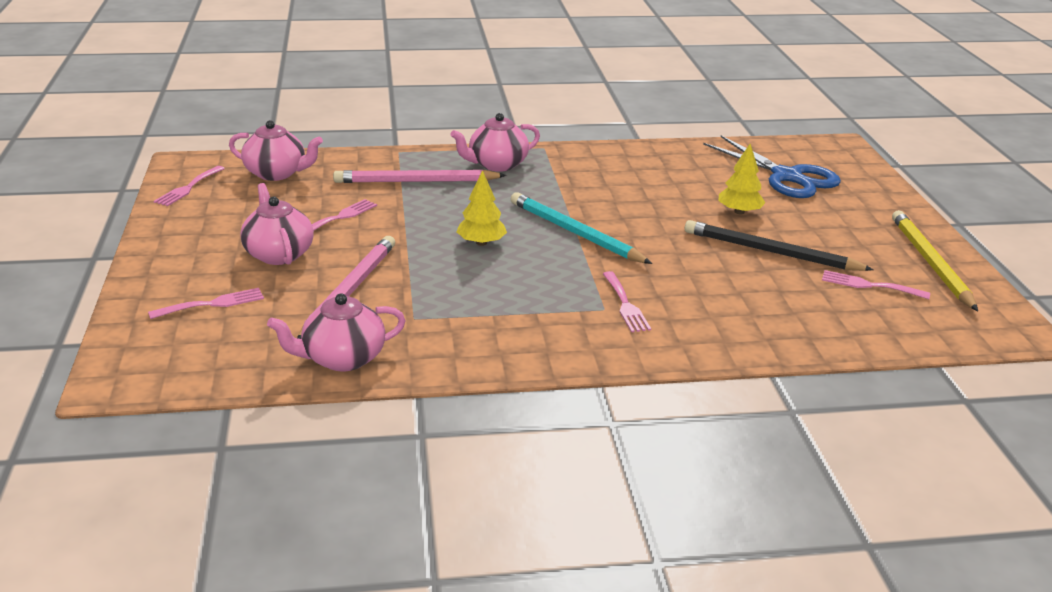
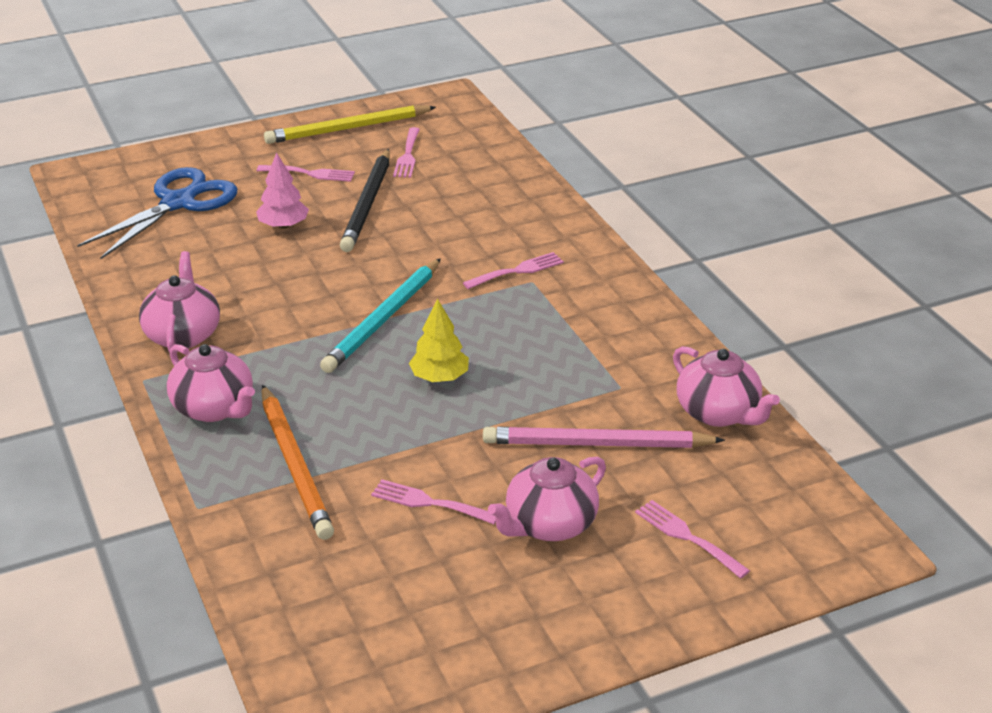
camera: 105 degrees left, 5 degrees up
(188, 188) = (408, 689): pink fork -> pink fork (310, 173)
(276, 173) = (320, 610): pink teapot -> pink teapot (183, 335)
(416, 182) = (295, 465): pink pencil -> orange pencil
(739, 212) = (283, 225): yellow tree -> pink tree

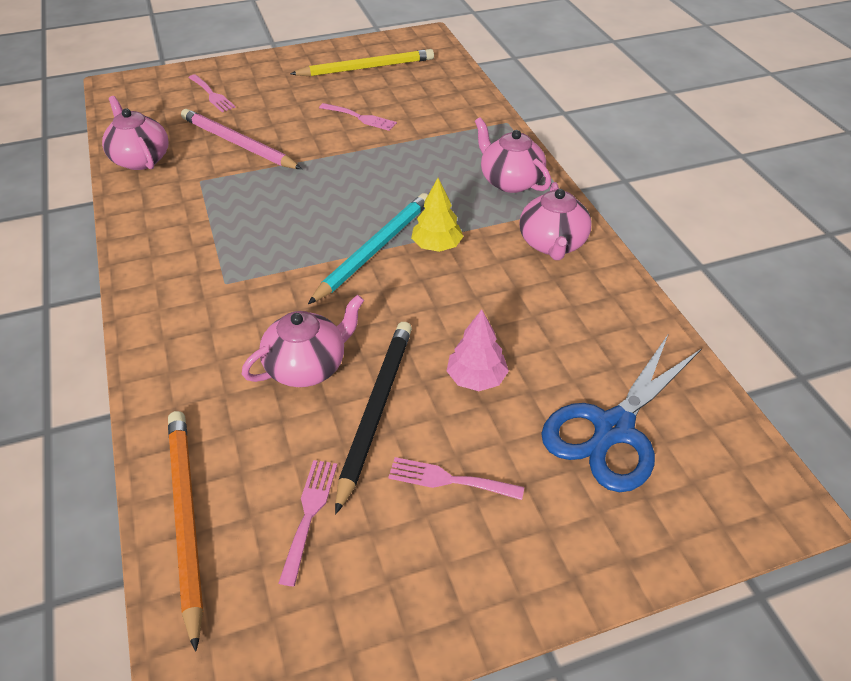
camera: 175 degrees left, 10 degrees up
(295, 465) = (446, 142): orange pencil -> orange pencil (185, 519)
(348, 129) = (392, 599): yellow pencil -> yellow pencil (366, 68)
(439, 377) = (336, 195): yellow tree -> yellow tree (436, 246)
(517, 271) = (234, 296): pink fork -> none
(549, 524) = (290, 104): pink teapot -> pink teapot (307, 366)
(597, 444) = (238, 144): pink pencil -> pink pencil turned 150 degrees counterclockwise

